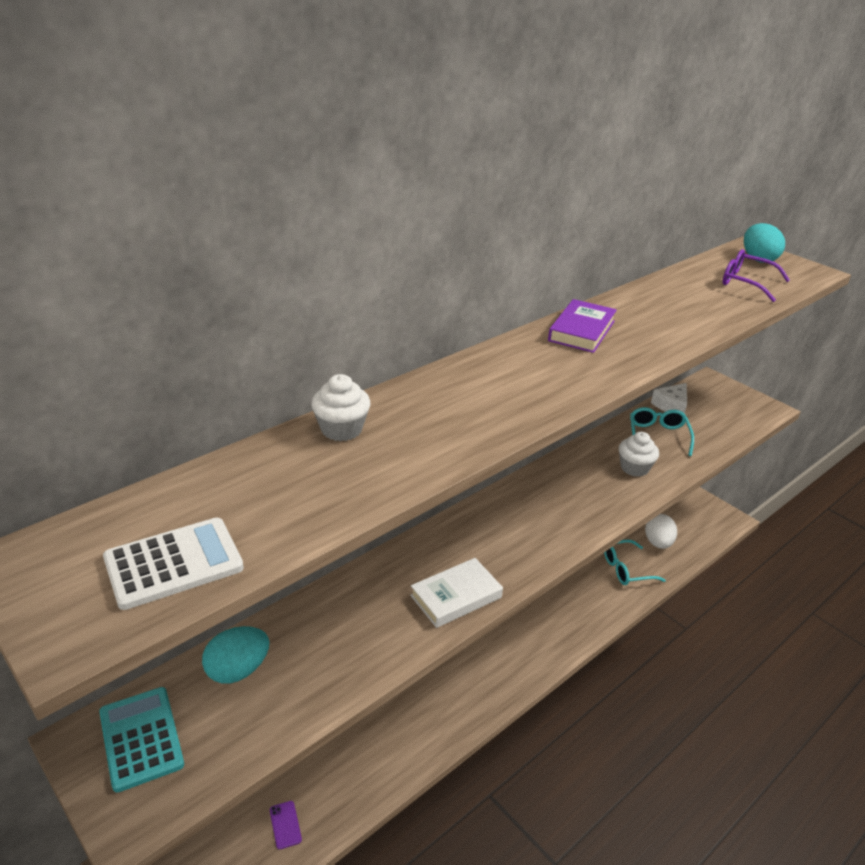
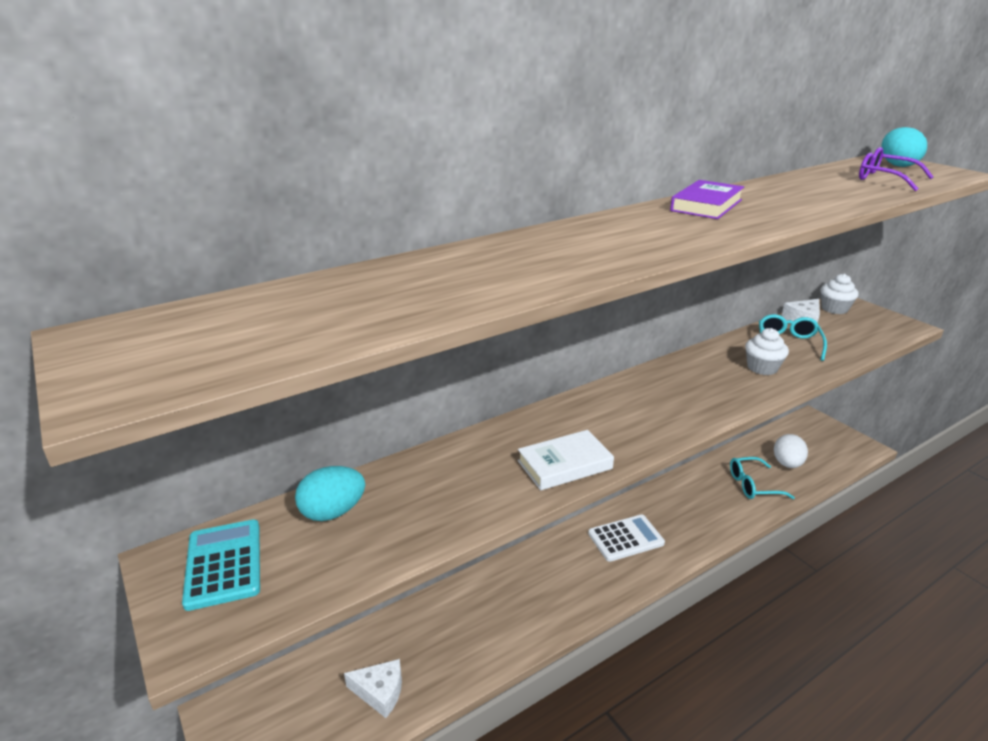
camera: 10 degrees right, 5 degrees down
(174, 563) = (240, 345): white calculator -> white calculator (626, 538)
(285, 825) = (380, 692): purple phone -> white cheese
(341, 429) = (445, 261): white cupcake -> white cupcake (834, 309)

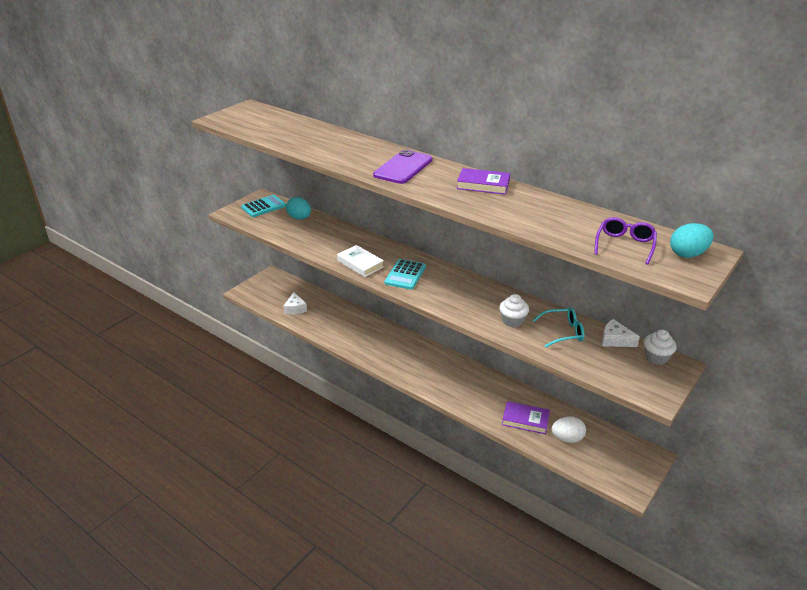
camera: 70 degrees right, 5 degrees up
(619, 425) = (405, 275): none -> turquoise calculator
(620, 237) = (403, 167): none -> purple phone
(626, 538) = (431, 365): white calculator -> none
(753, 485) = (525, 420): turquoise glasses -> purple book

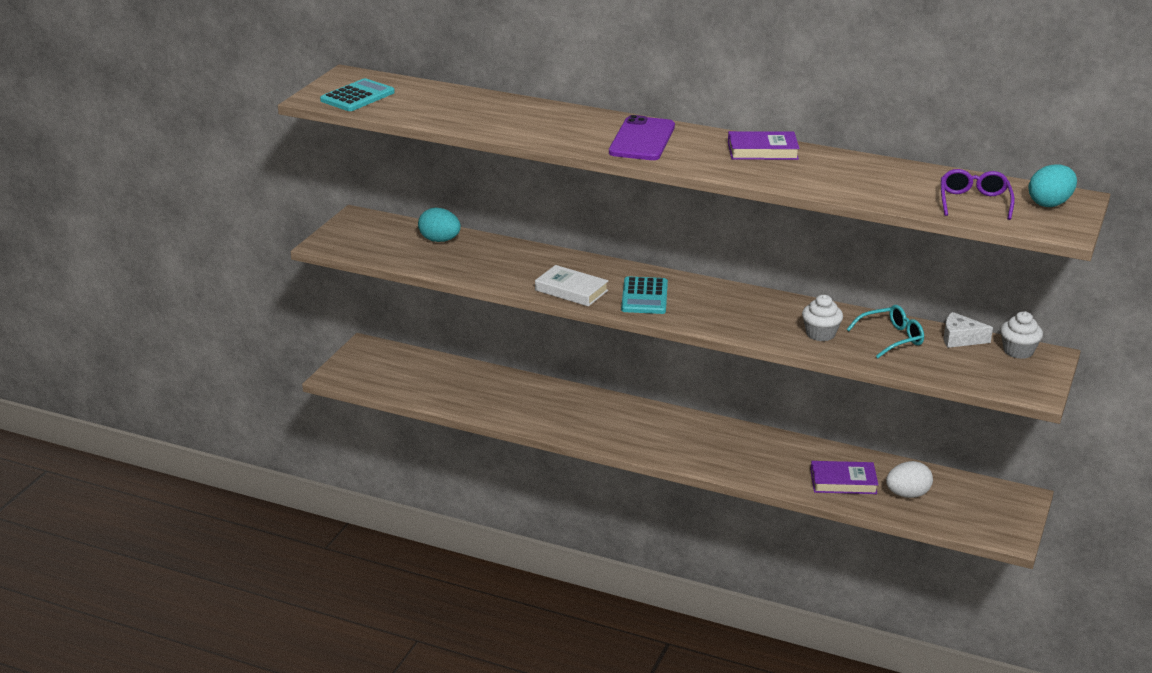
camera: 15 degrees left, 5 degrees down
(263, 207) = (372, 230): turquoise calculator -> turquoise calculator (357, 96)
(295, 308) = (433, 388): white cheese -> none

